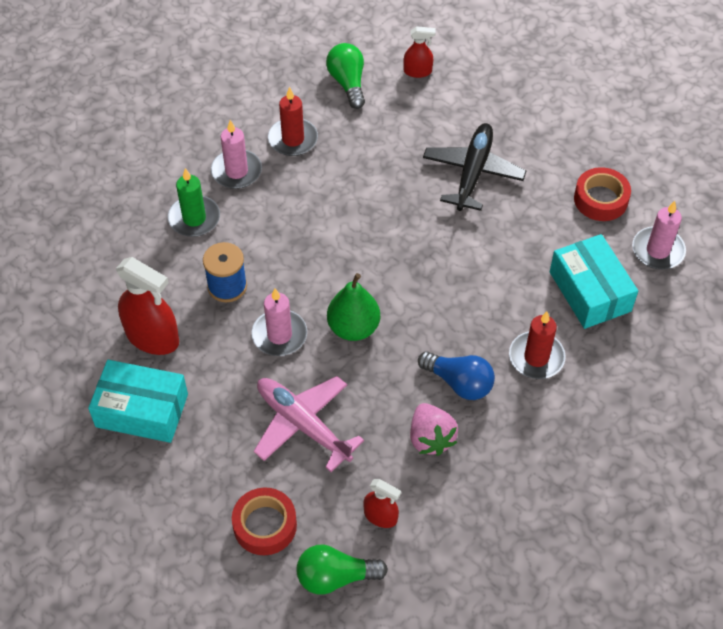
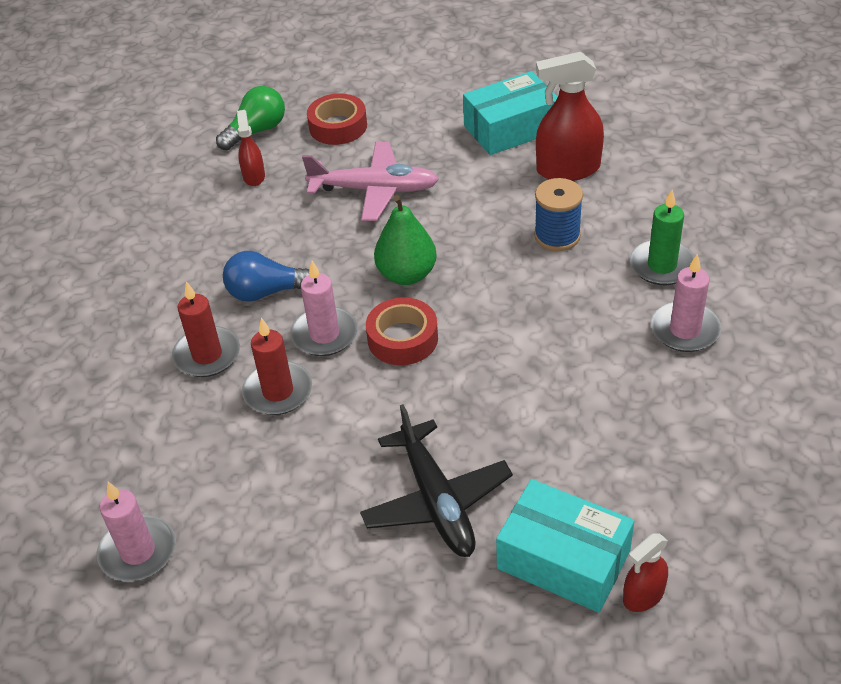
camera: 145 degrees right, 10 degrees down
(279, 335) = (466, 231): pink candle -> pink candle (324, 334)
(293, 139) = (675, 400): red candle -> red candle (278, 391)
(348, 83) = (705, 513): green light bulb -> none
(380, 516) = (254, 176): red spray bottle -> red spray bottle turned 90 degrees clockwise
(430, 438) = (257, 241): pink strawberry -> none
(590, 291) = (193, 451): turquoise box -> turquoise box (563, 559)
(600, 199) = (251, 572): red tape -> red tape (402, 339)

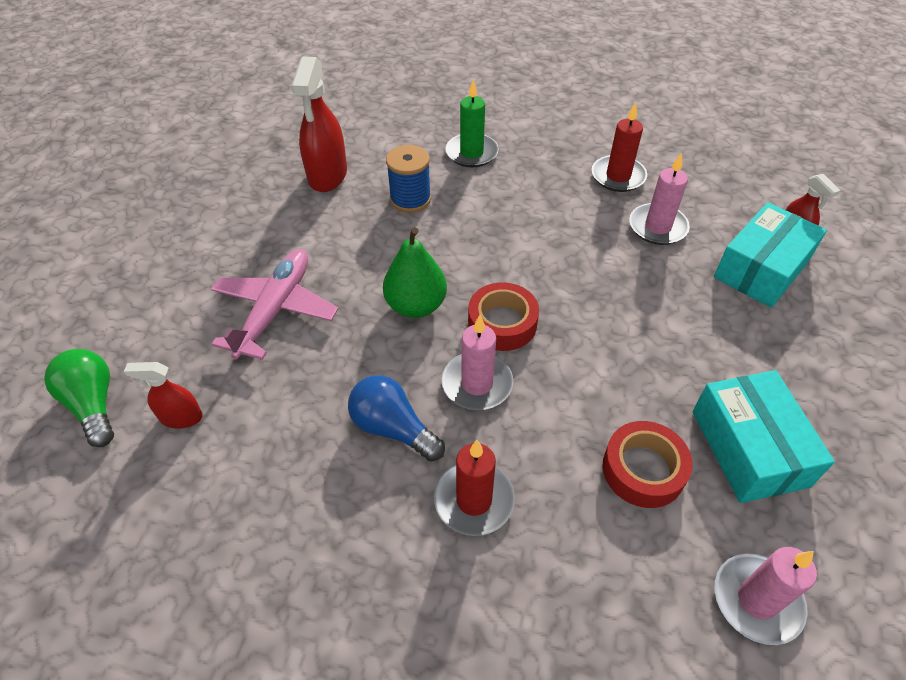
camera: 80 degrees left, 5 degrees up
(266, 292) = (393, 428): blue light bulb -> blue light bulb turned 120 degrees clockwise
(278, 391) = (547, 435): red candle -> red candle (618, 176)
(338, 126) = (145, 324): red tape -> red tape (643, 469)
(436, 500) = (700, 333): black plane -> none
(511, 128) = (246, 197): turquoise box -> turquoise box (749, 448)
(685, 330) = (544, 158): pink candle -> pink candle (657, 227)

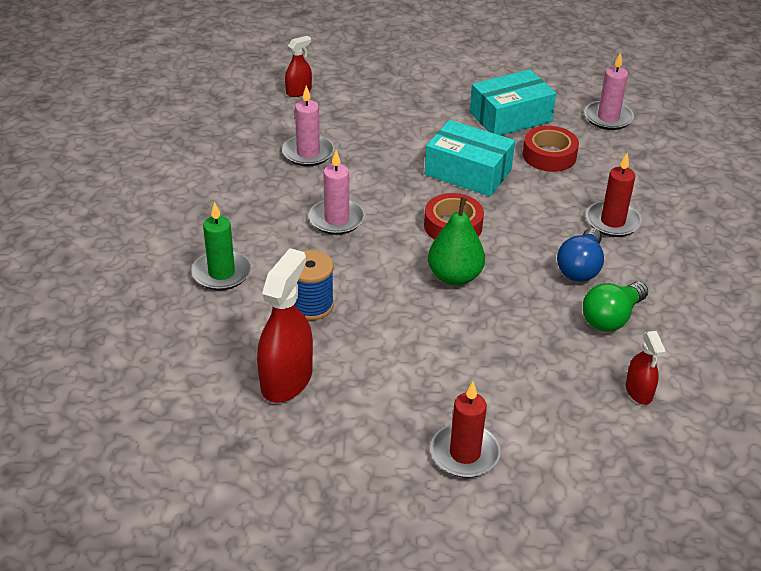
camera: 105 degrees left, 10 degrees down
(93, 404) = (660, 458): green light bulb -> green light bulb (611, 318)
(275, 310) = (498, 366): pink plane -> none
(327, 175) = (286, 380): red spray bottle -> red spray bottle turned 60 degrees counterclockwise
(477, 384) = (519, 232): pink candle -> pink candle (336, 219)
(618, 176) = (241, 176): red candle -> red candle (465, 453)
(761, 269) = (342, 106): turquoise box -> turquoise box (468, 172)

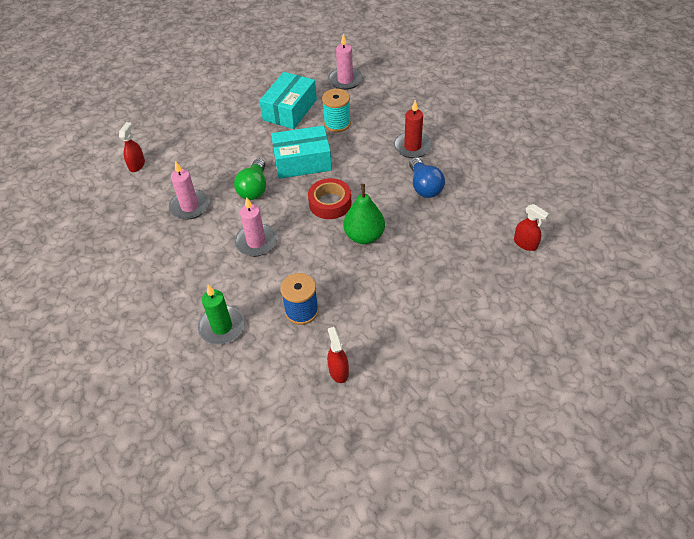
camera: 35 degrees left, 10 degrees up
(286, 380) = (338, 371): red spray bottle -> red spray bottle, size x0.54
(465, 453) = (481, 344): red candle -> none
(549, 155) = (337, 123): red tape -> turquoise spool
(611, 318) = (470, 208): green light bulb -> green light bulb (254, 188)

